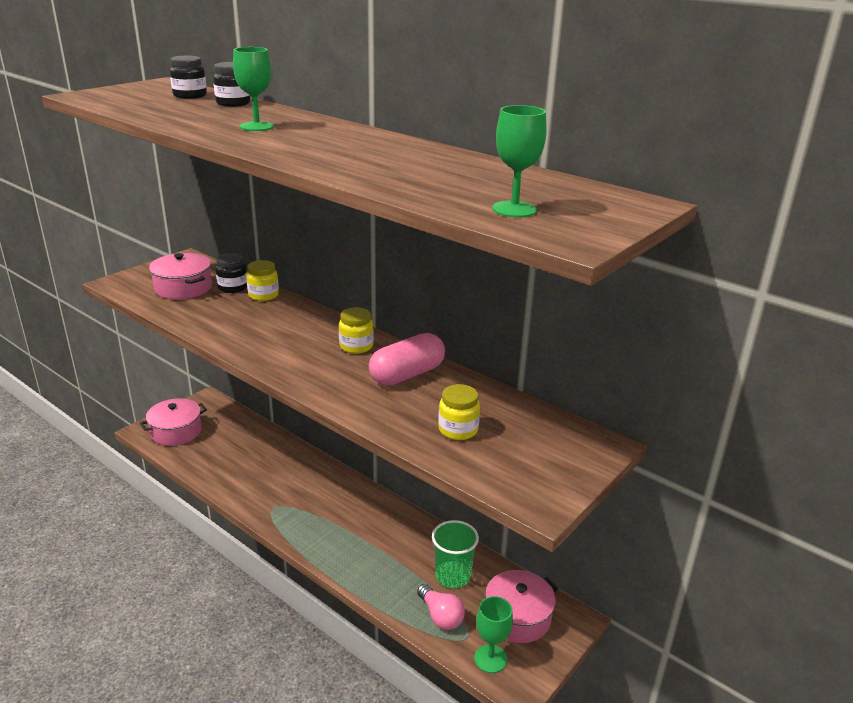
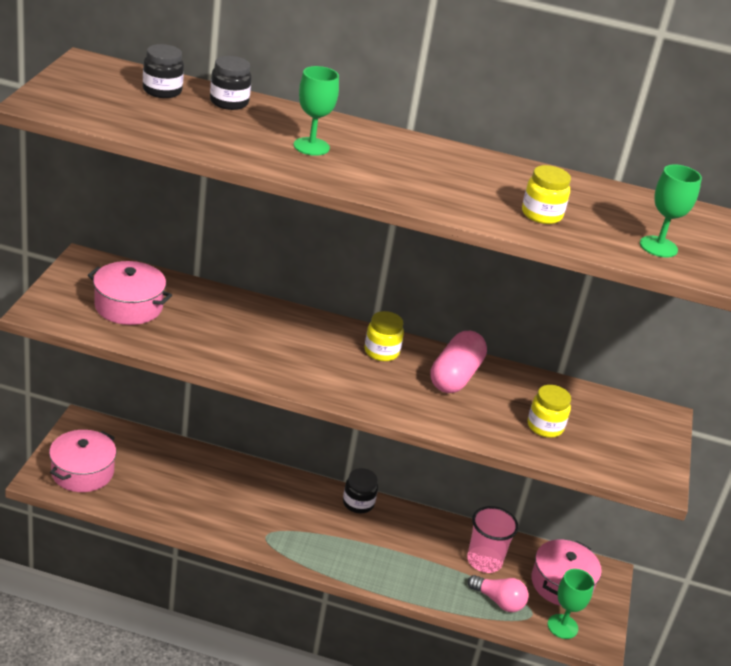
camera: 30 degrees left, 5 degrees up
(233, 287) = (183, 296): black jar -> black jar (358, 503)
(263, 295) = (228, 302): yellow jar -> yellow jar (541, 215)
(452, 576) = (484, 561): green cup -> pink cup

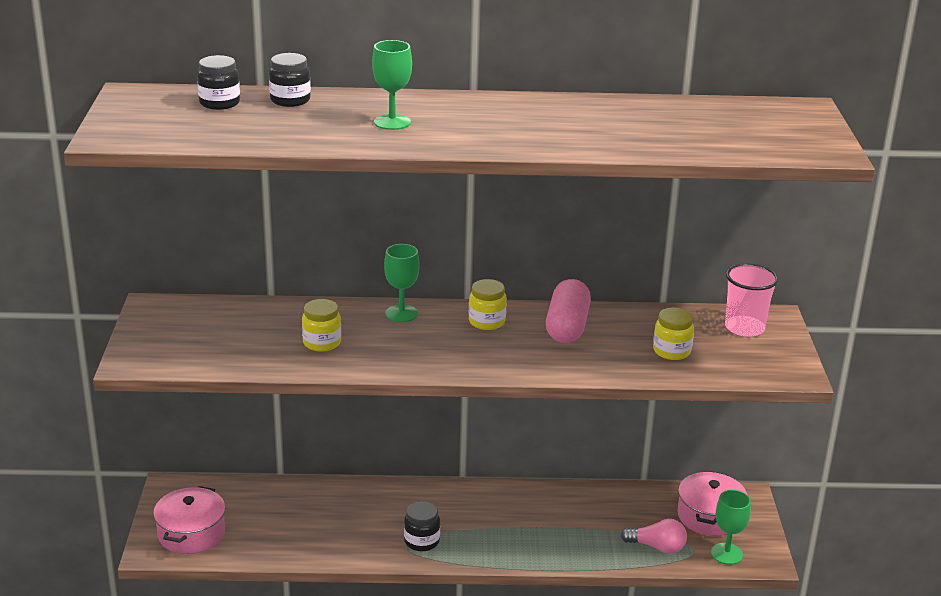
camera: 10 degrees left, 5 degrees down
(128, 306) = (218, 337): pink pot -> none
(358, 503) = (483, 493): black jar -> black jar (421, 541)
(484, 561) = (628, 514): pink cup -> pink cup (744, 328)
(541, 215) = (635, 136): yellow jar -> yellow jar (322, 343)
(658, 247) = (753, 140): green goblet -> green goblet (401, 313)

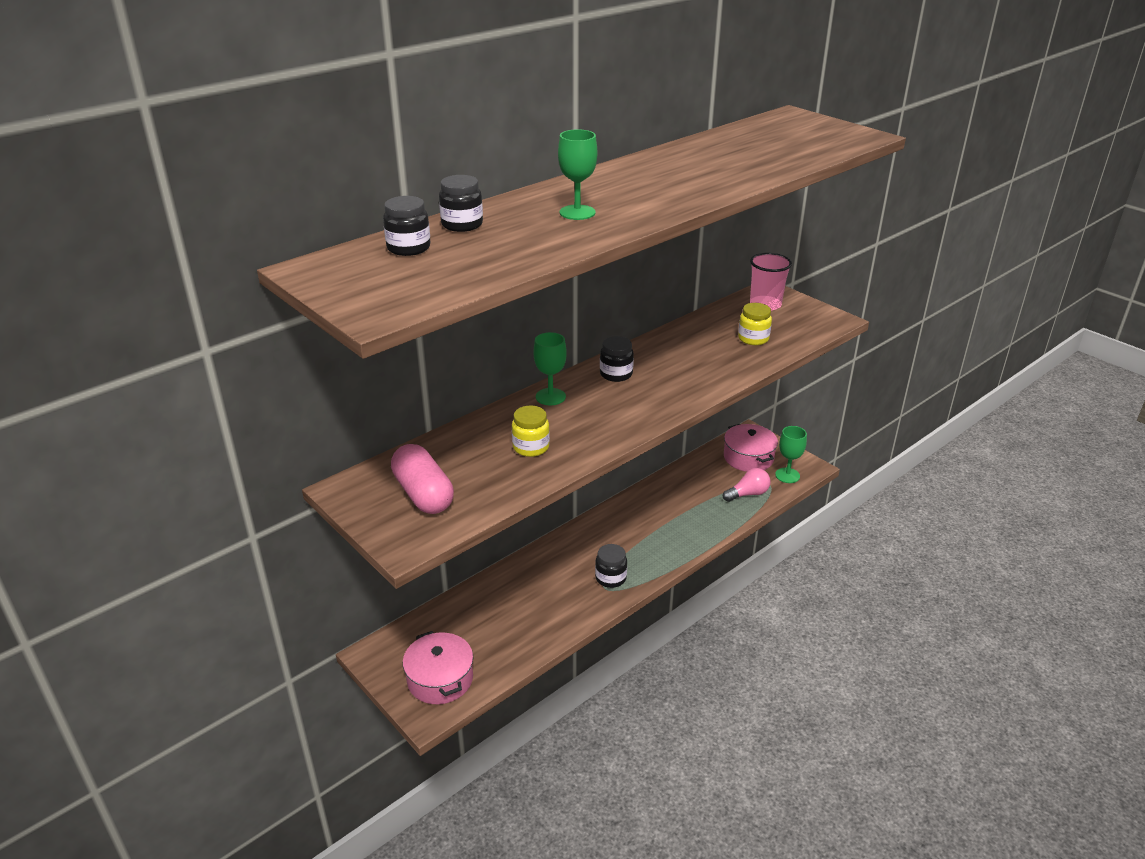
camera: 40 degrees left, 5 degrees up
(487, 322) = (616, 374): yellow jar -> black jar
(567, 327) = (670, 353): pink capsule -> pink capsule (423, 494)

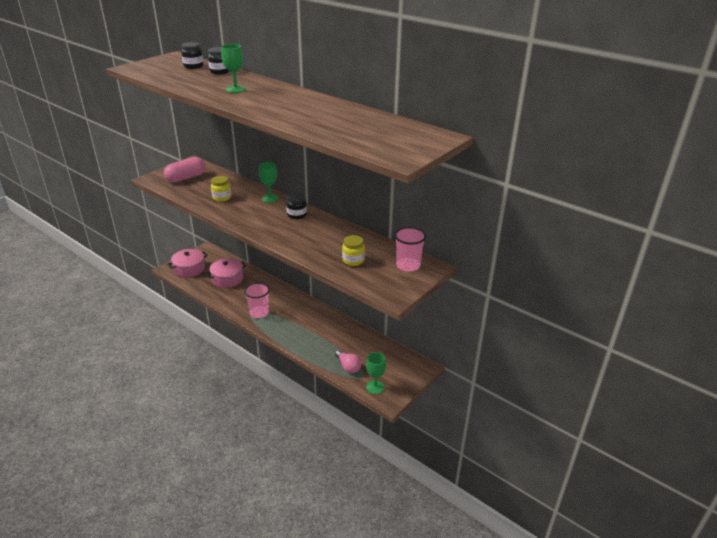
camera: 80 degrees right, 0 degrees up
(610, 578) = (259, 313): black jar -> pink cup
(748, 457) = (391, 366): pink pot -> pink pot (227, 279)

